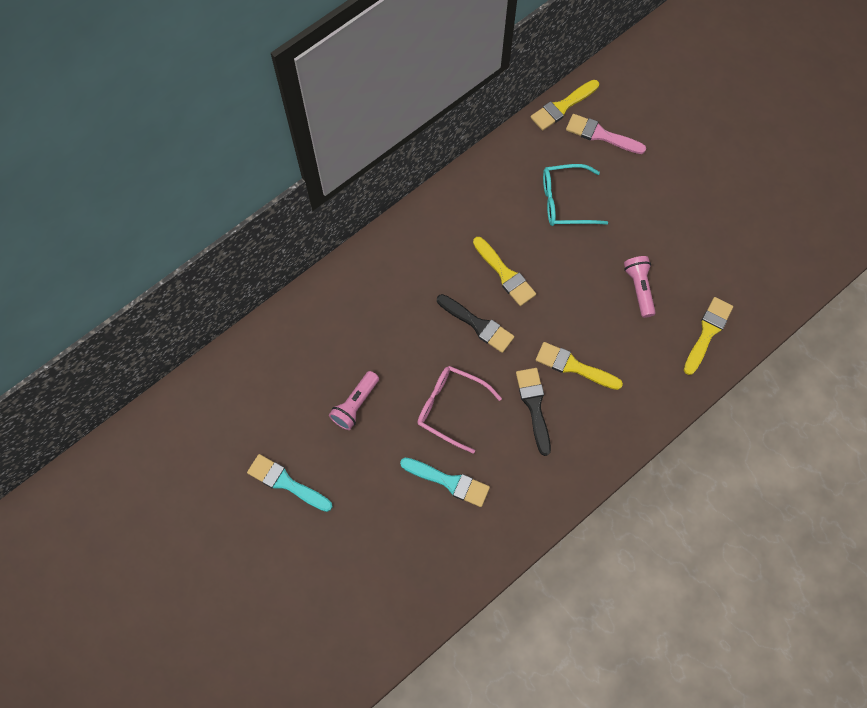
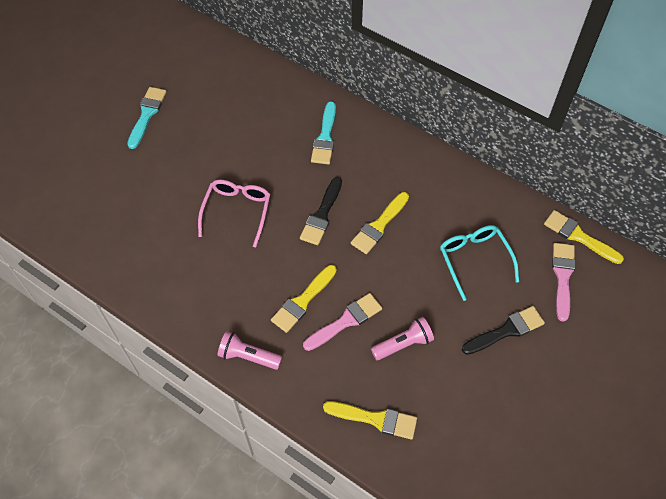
camera: 75 degrees right, 10 degrees down
(355, 404) = (223, 143): pink flashlight -> pink flashlight (248, 356)
(449, 482) = (169, 225): turquoise brush -> turquoise brush (325, 137)
(534, 406) = (255, 276): black brush -> black brush (506, 330)
(573, 366) = (303, 301): yellow brush -> yellow brush turned 150 degrees counterclockwise
(604, 332) = (346, 321): none -> pink brush

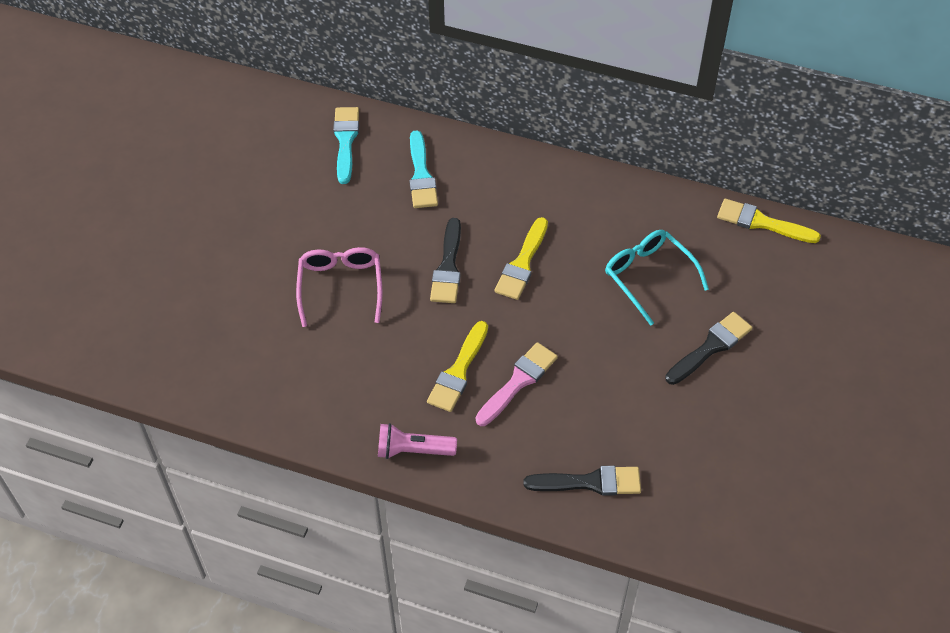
camera: 15 degrees left, 5 degrees down
(147, 114) = (183, 196): turquoise brush -> turquoise brush (345, 141)
(375, 419) = (590, 482): yellow brush -> black brush
(403, 344) = (595, 391): pink flashlight -> none
(562, 277) = (757, 272): pink brush -> none

